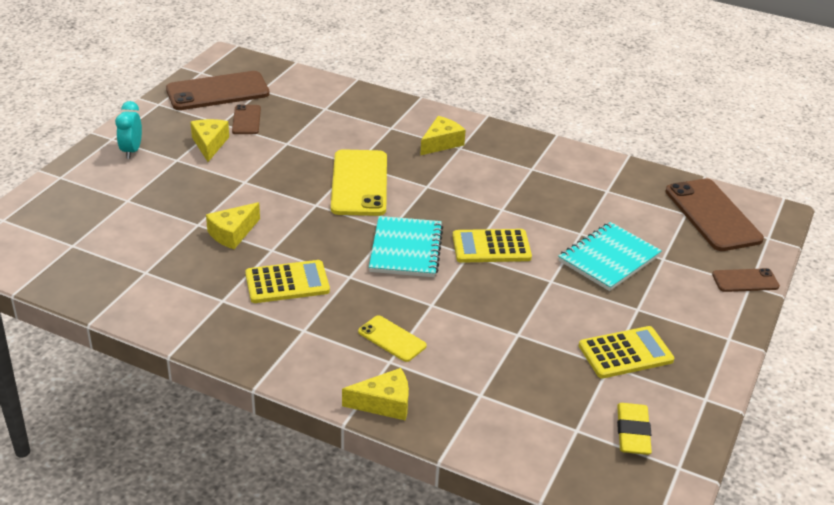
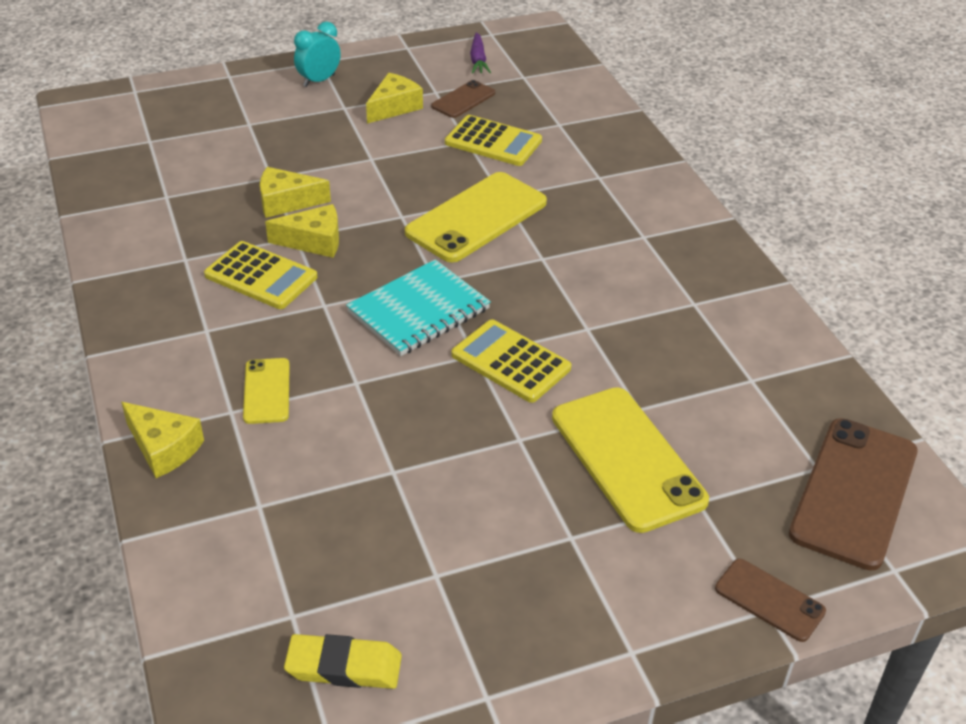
camera: 45 degrees right, 5 degrees up
(218, 92) = (478, 60): brown phone -> purple carrot
(441, 143) = (630, 221): yellow cheese -> yellow cheese (314, 241)
(609, 259) = (627, 458): turquoise notebook -> yellow phone
(625, 353) = (476, 575): yellow calculator -> yellow calculator (493, 142)
(632, 432) = (344, 666): yellow eraser -> yellow eraser turned 45 degrees clockwise

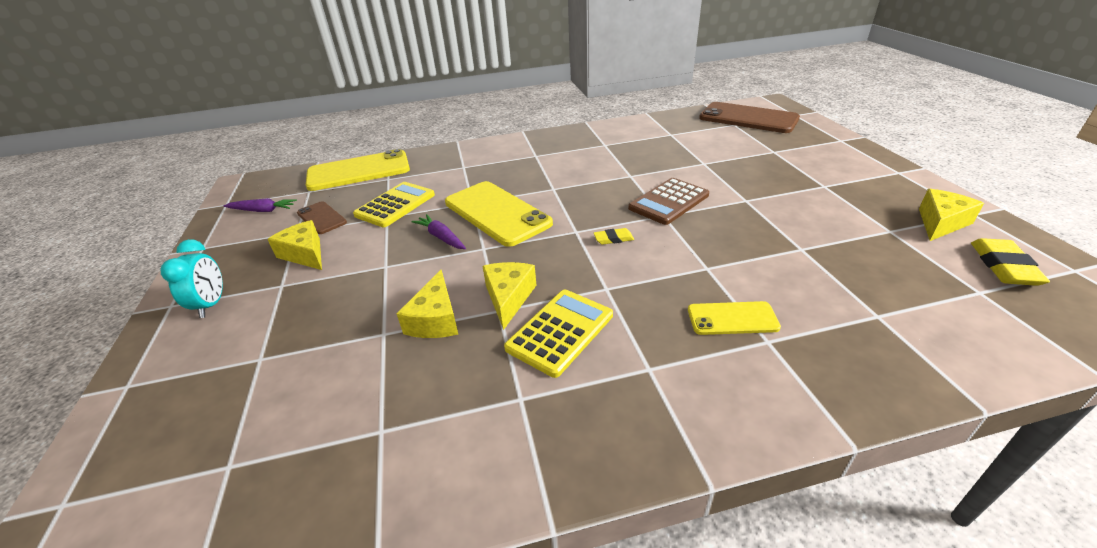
camera: 80 degrees left, 5 degrees down
(164, 448) = (839, 388): yellow cheese -> yellow cheese (940, 223)
(319, 80) = (211, 304): turquoise clock -> turquoise clock turned 150 degrees counterclockwise
(418, 310) = (613, 239): turquoise notebook -> yellow eraser
(423, 185) = (441, 237): none -> purple carrot
(511, 362) = (668, 202): yellow calculator -> brown calculator
(627, 458) = (748, 168): yellow phone -> yellow phone (358, 171)
(769, 600) = (834, 139): brown phone -> none

